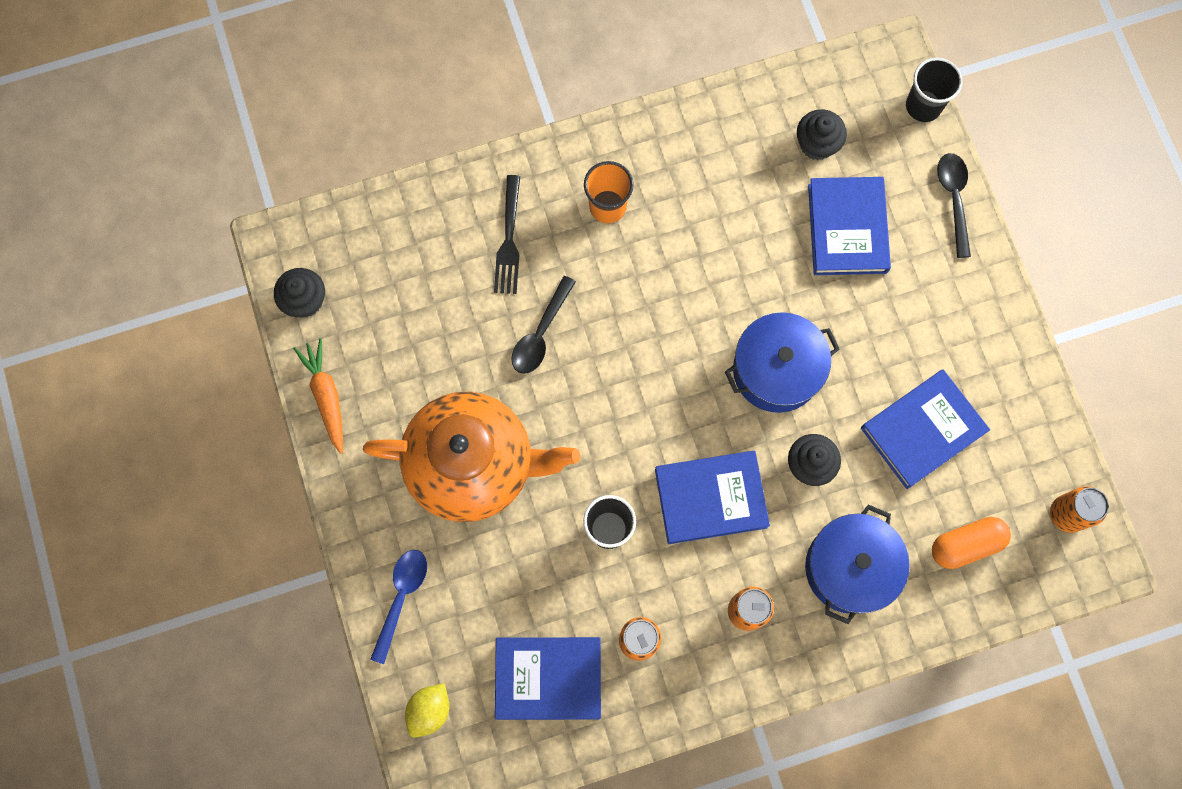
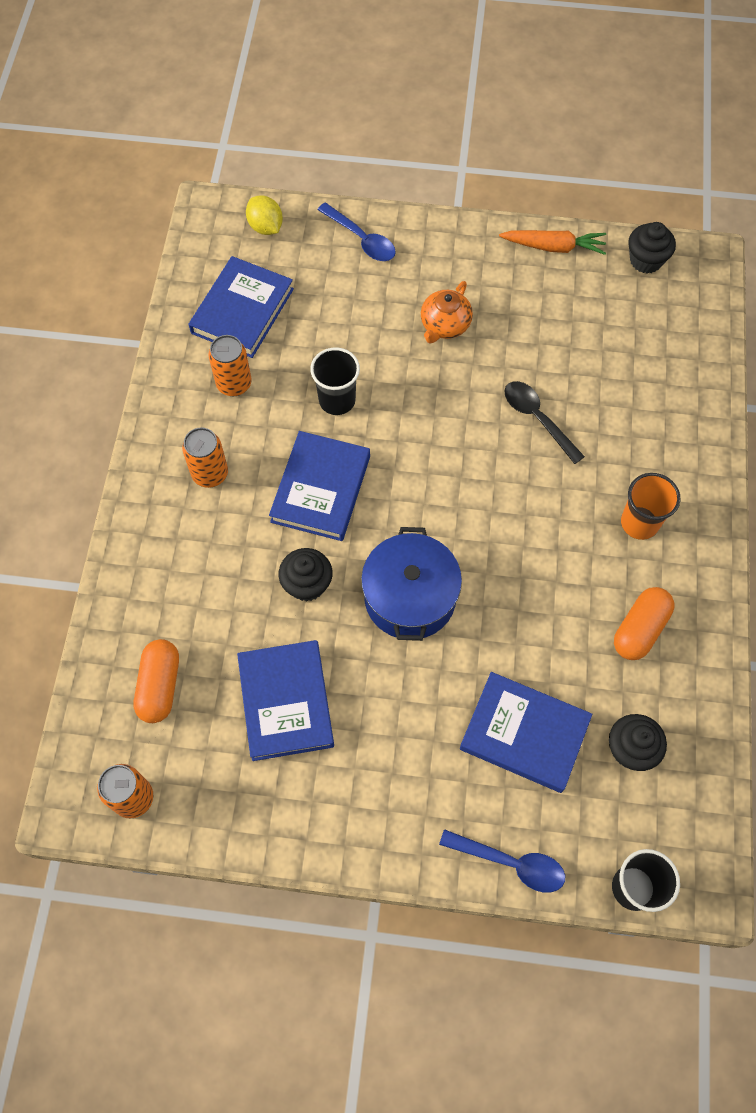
camera: 115 degrees right, 10 degrees down
(473, 464) = (444, 325): orange teapot -> orange teapot, size x0.44
(508, 239) = (640, 428): black fork -> none
(709, 172) = (640, 629): none -> orange capsule
(850, 567) = (198, 574): blue pot -> none
(954, 199) = (510, 863): black spoon -> blue spoon

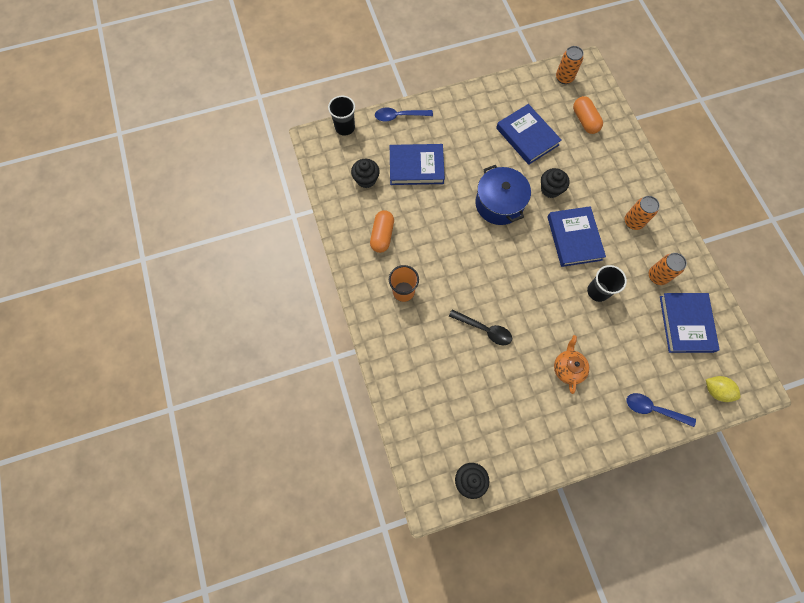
camera: 155 degrees right, 5 degrees up
(554, 247) = (533, 462): orange carrot -> none

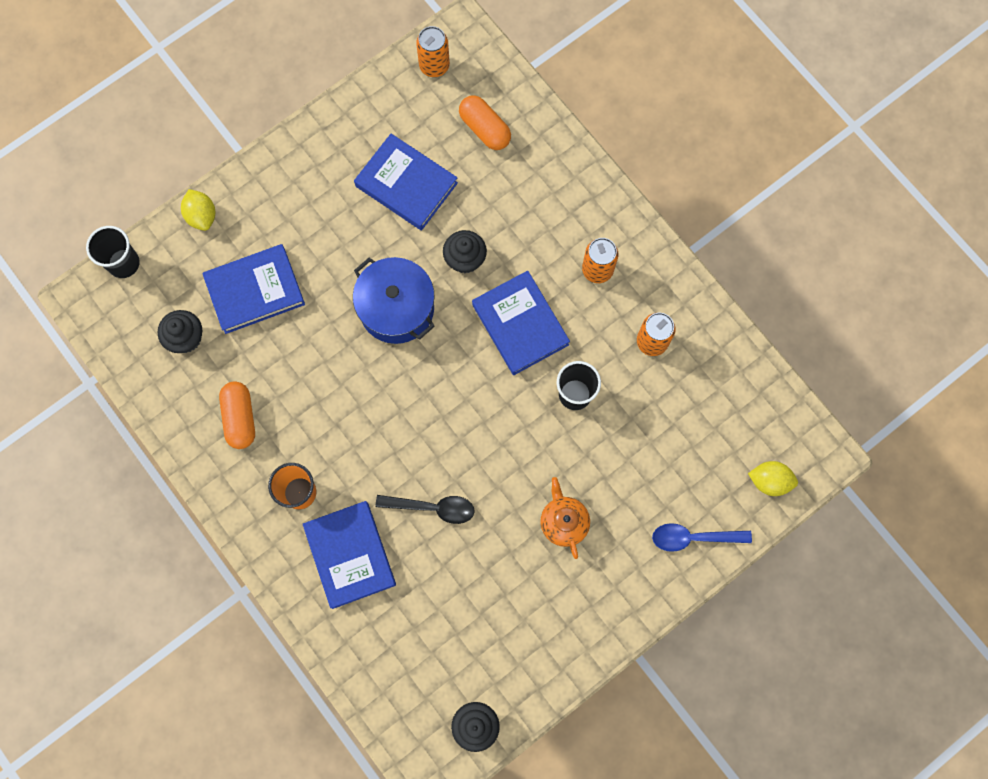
camera: 20 degrees left, 5 degrees up
(399, 116) = (202, 216): blue spoon -> yellow lemon
(686, 324) = (708, 399): blue book -> blue book (350, 555)

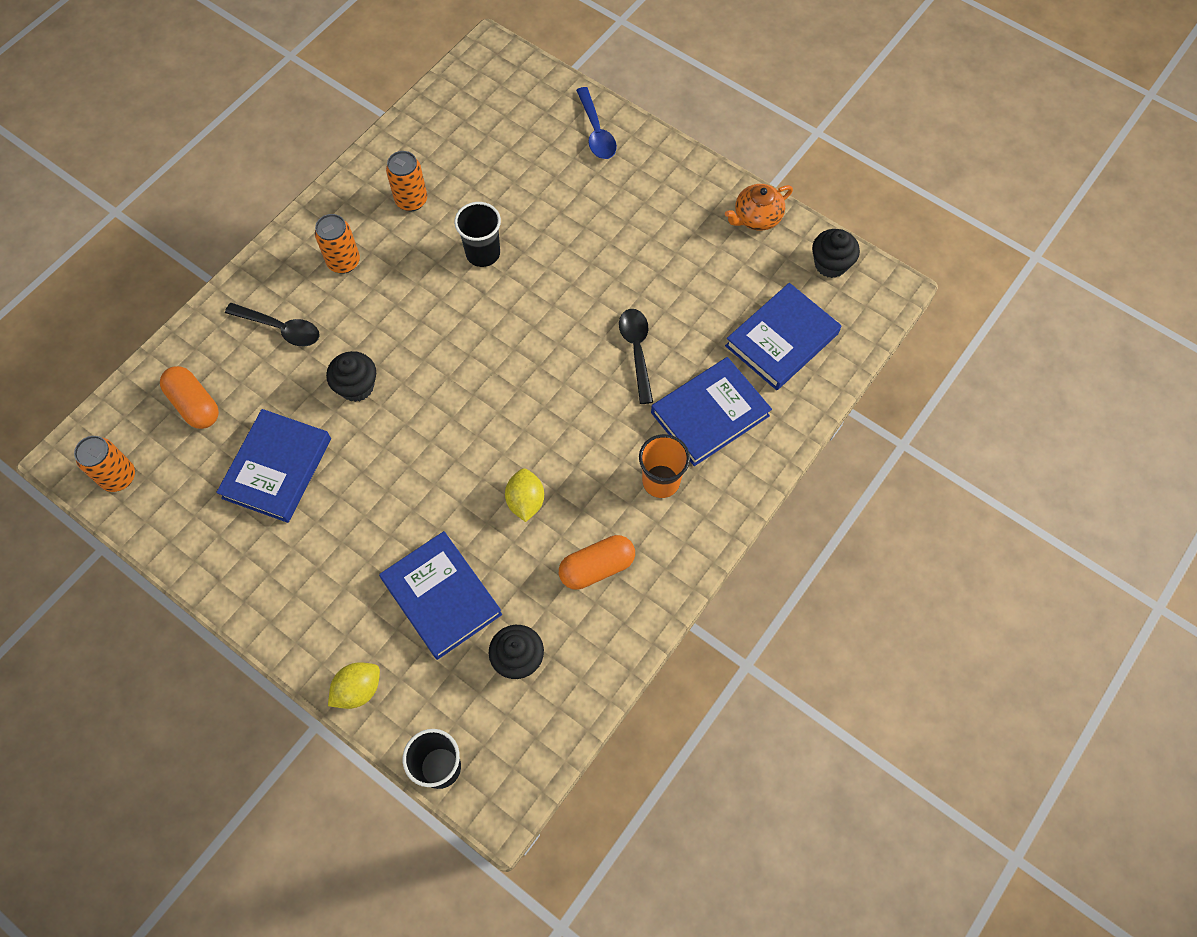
camera: 105 degrees left, 10 degrees down
(396, 308) = (428, 440): blue pot -> none
(484, 129) = (194, 404): orange capsule -> orange capsule turned 75 degrees counterclockwise
(520, 325) = (420, 318): blue book -> blue book (782, 340)
(541, 206) = (280, 328): none -> black spoon
(563, 522) = (614, 235): orange teapot -> orange teapot (756, 217)
(769, 481) = (525, 85): yellow lemon -> yellow lemon (525, 501)

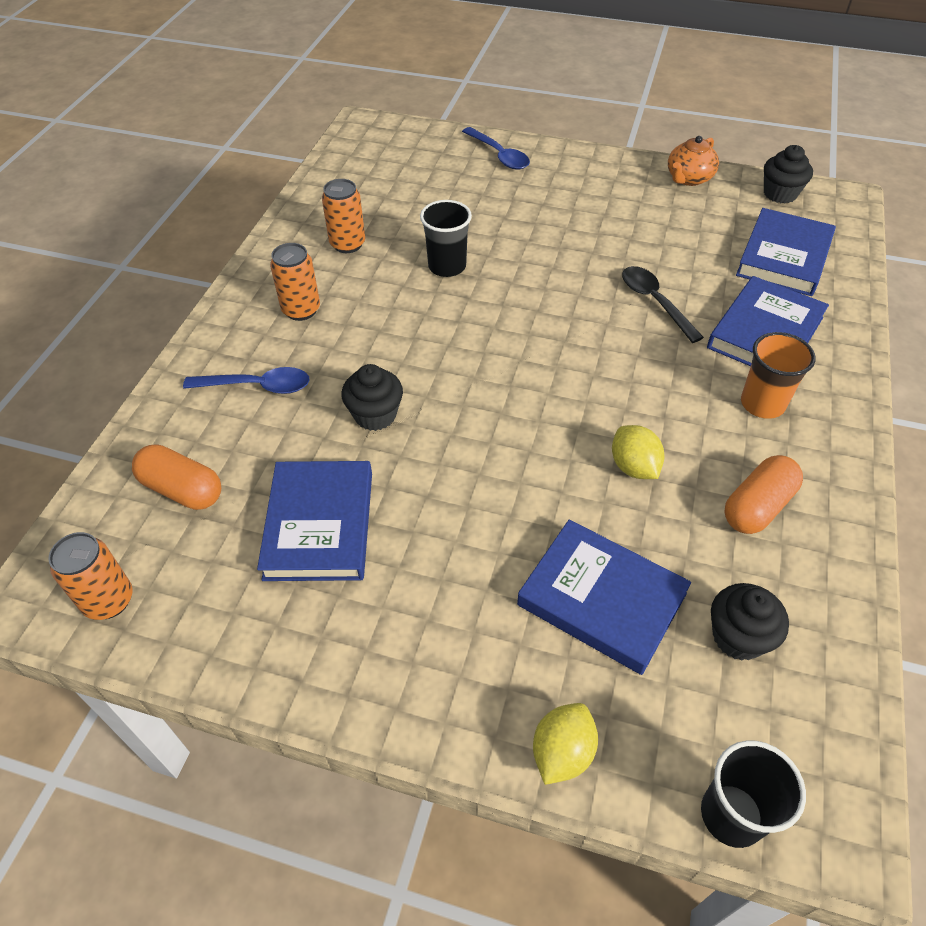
camera: 20 degrees left, 15 degrees down
(280, 328) = (257, 386): black spoon -> blue spoon

